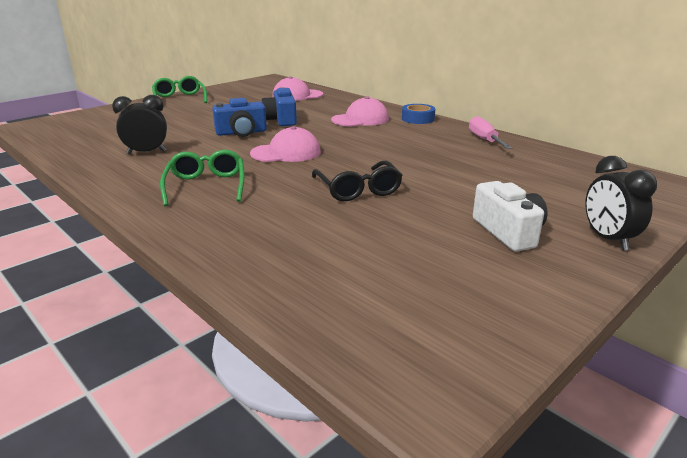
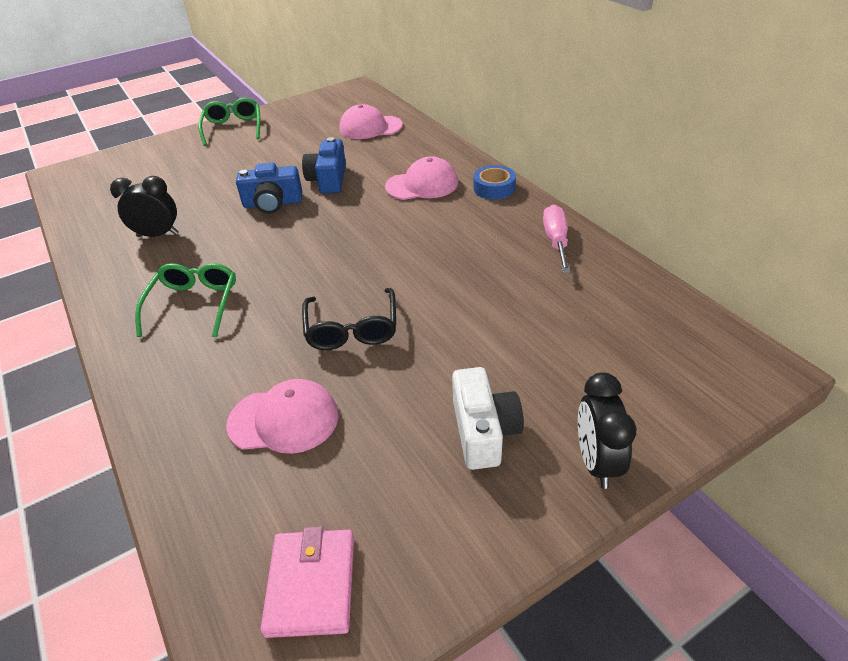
camera: 15 degrees right, 15 degrees up
(286, 153) = (305, 248): pink cap -> pink cap (284, 420)
(432, 330) = (311, 584): none -> pink wallet

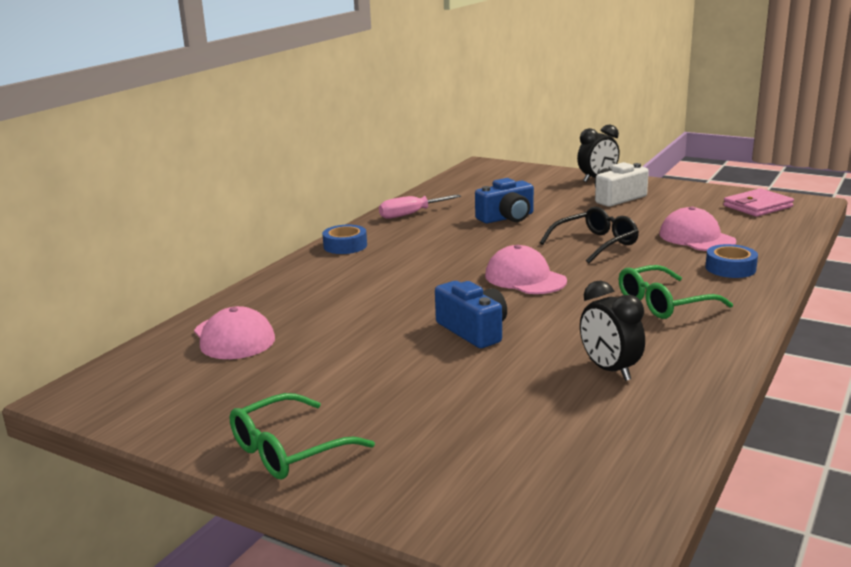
camera: 120 degrees left, 20 degrees down
(192, 391) = (730, 268): none -> blue tape
(328, 180) = (394, 319): blue camera -> blue camera (507, 218)
(422, 185) = (364, 273): pink cap -> pink cap (525, 278)

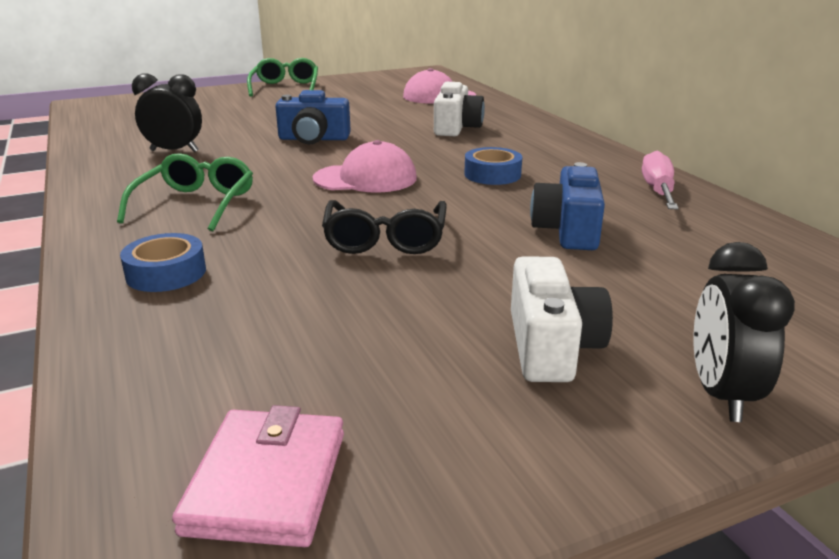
camera: 125 degrees right, 5 degrees up
(345, 246) = (580, 146): blue tape -> blue tape (492, 174)
(351, 293) = (456, 127): none -> white camera
(696, 238) = (276, 309): pink cap -> none

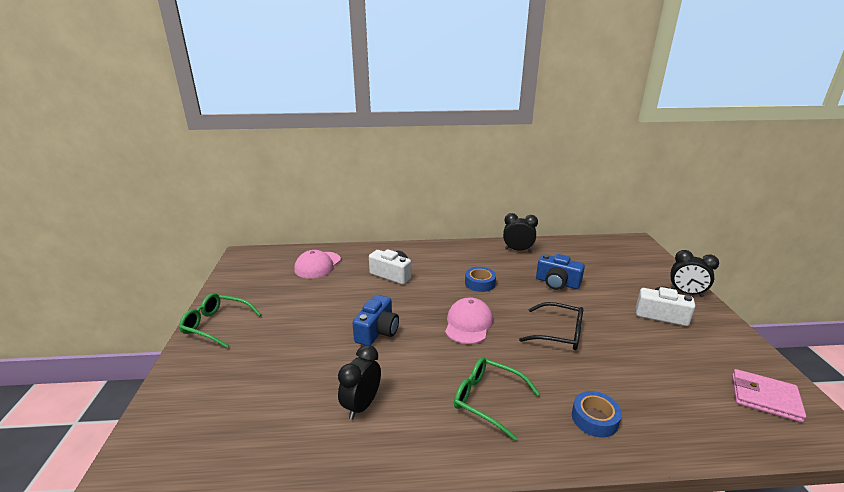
camera: 70 degrees left, 0 degrees up
(658, 190) = (517, 250): pink screwdriver -> black clock

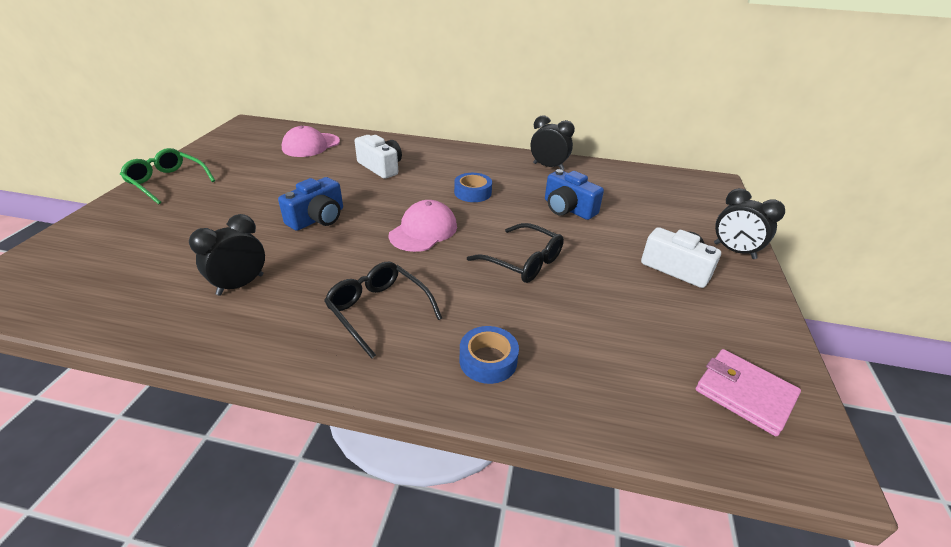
camera: 15 degrees right, 10 degrees up
(488, 400) = (379, 311): green glasses -> black glasses

